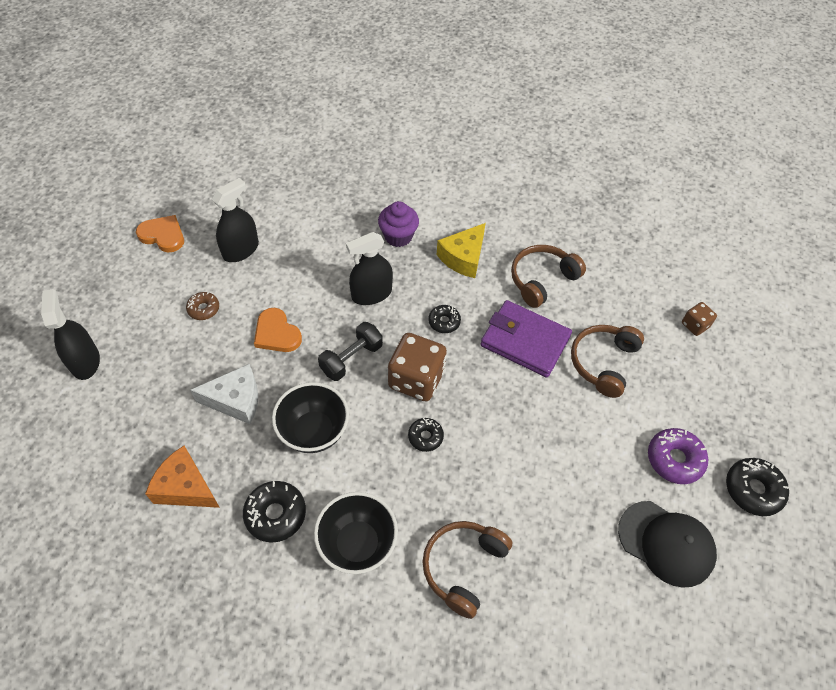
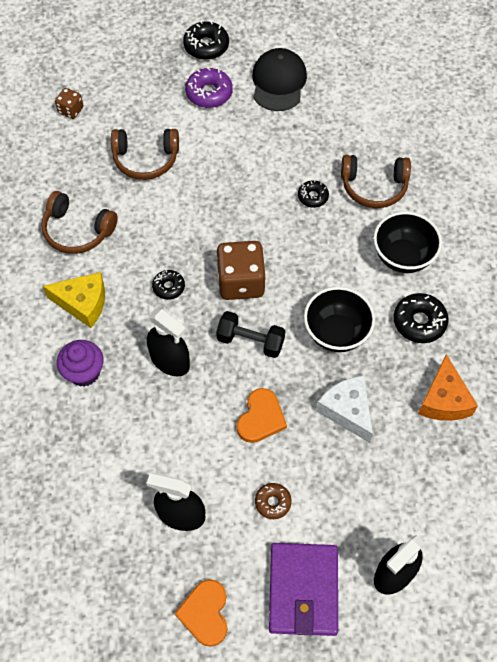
camera: 115 degrees left, 5 degrees up
(425, 437) = (290, 252): black donut -> black donut (313, 197)
(525, 341) = (155, 219): purple wallet -> purple wallet (303, 590)

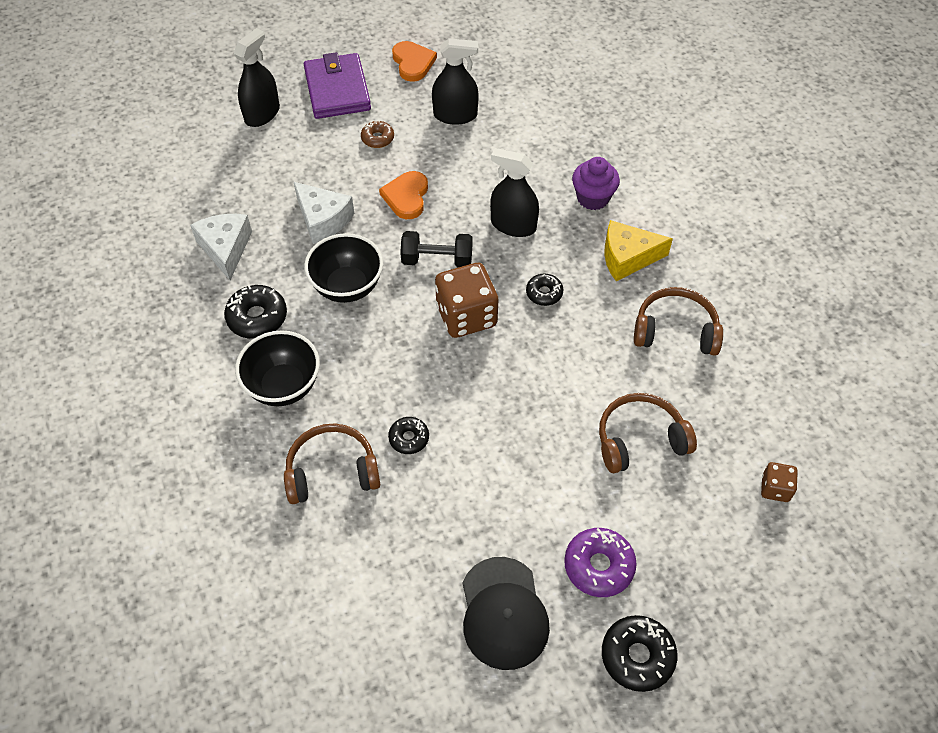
camera: 165 degrees right, 5 degrees down
(444, 400) = (226, 248): orange cheese -> white cheese

